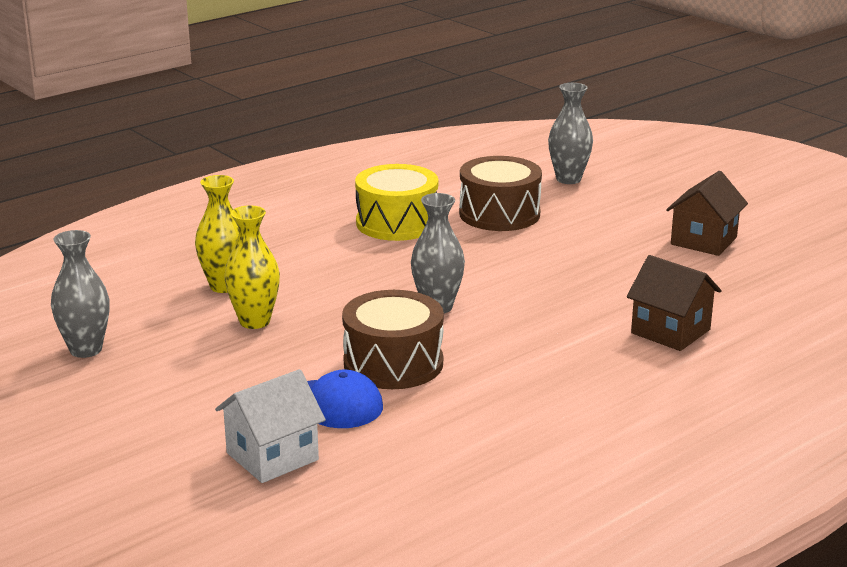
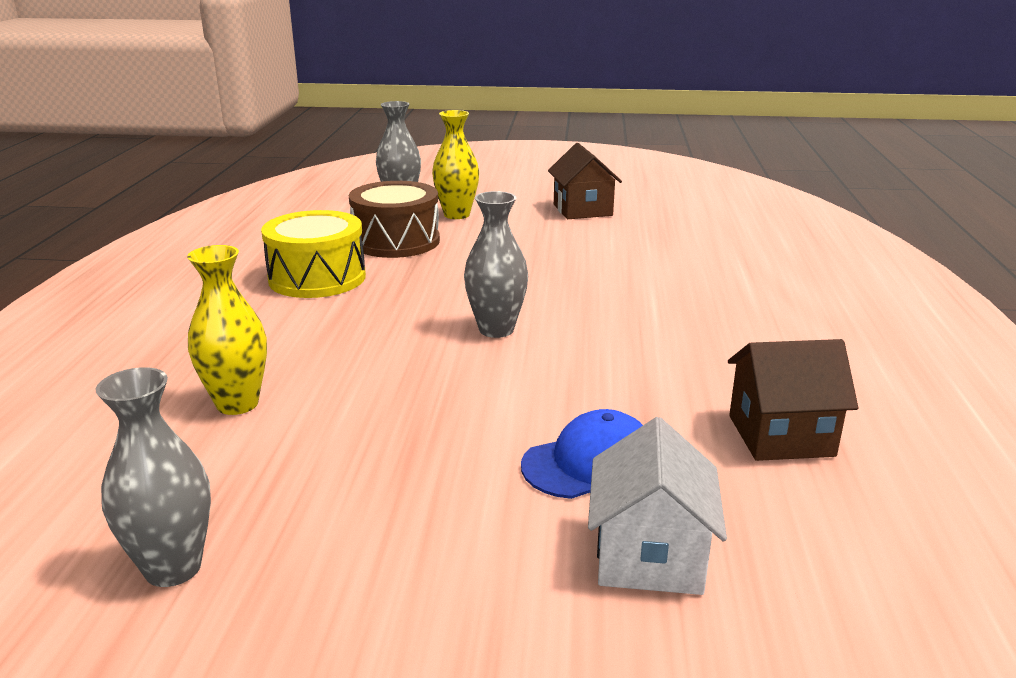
camera: 45 degrees left, 0 degrees up
(254, 321) = (343, 423): yellow vase -> yellow vase (456, 215)
(393, 363) = (561, 394): brown drum -> none
(670, 331) = (697, 274): brown house -> brown house (781, 436)

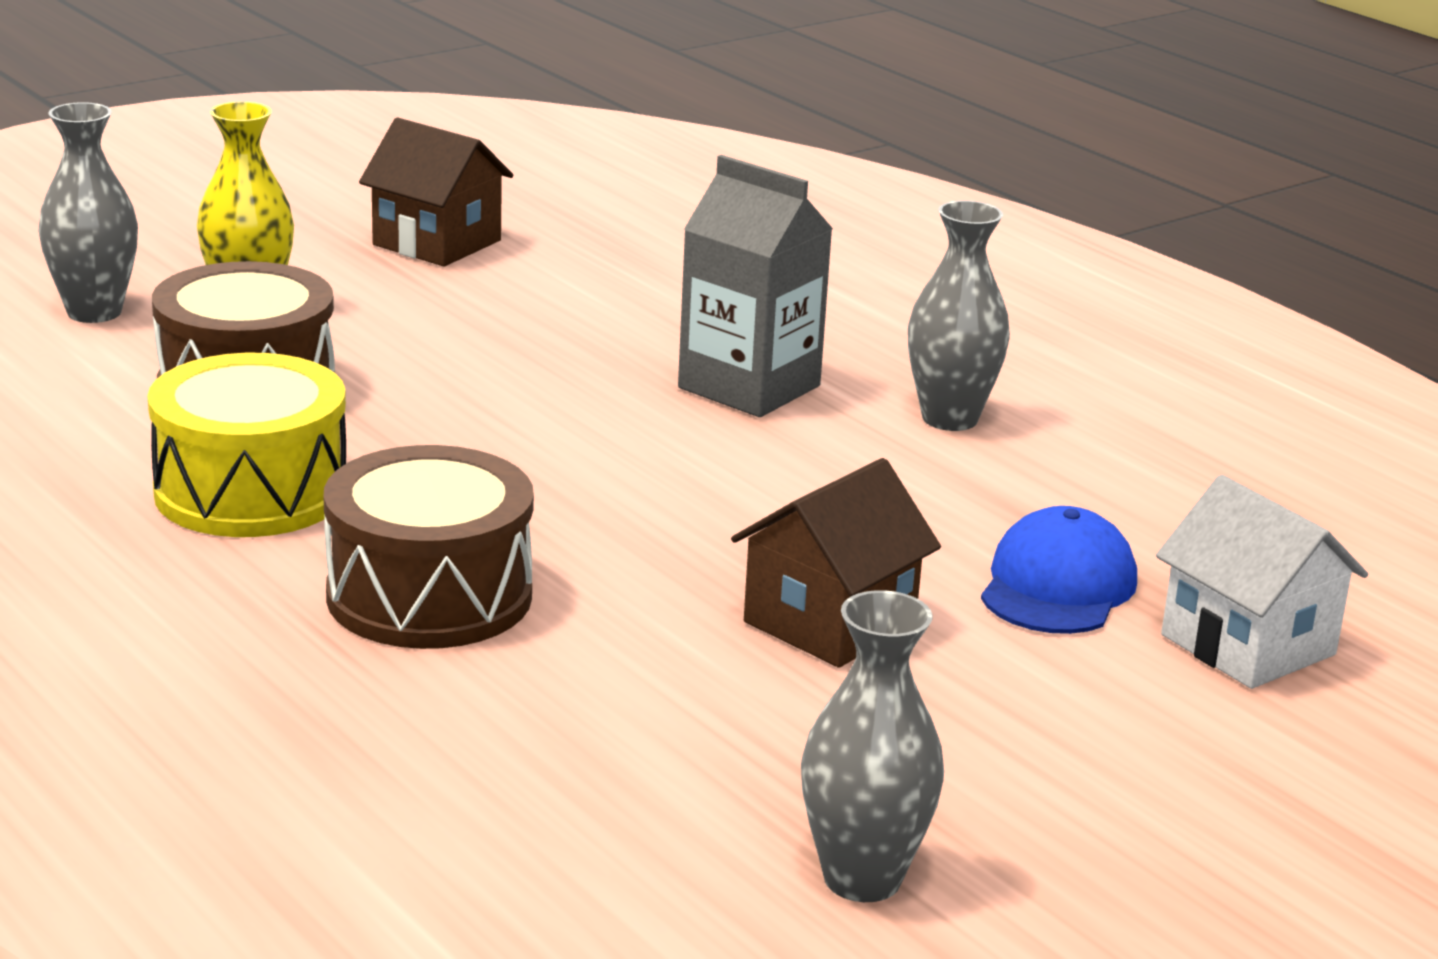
camera: 45 degrees left, 0 degrees up
(237, 404) = (542, 700): yellow vase -> none
(292, 341) = (429, 596): none -> brown drum
(496, 329) = (672, 474): grey vase -> grey vase (949, 418)
(611, 305) = (749, 387): none -> grey carton
(781, 436) = (1174, 480): brown house -> brown house (829, 623)

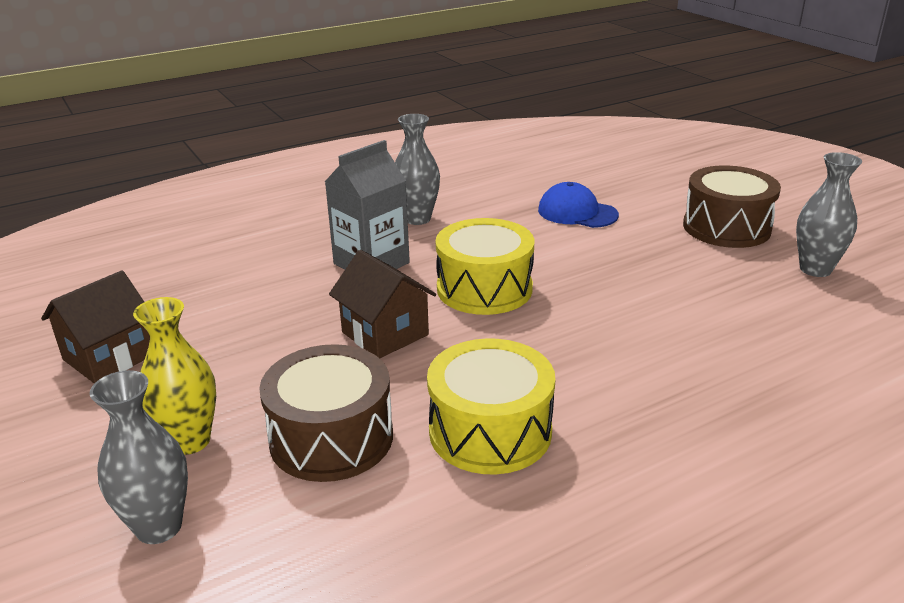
camera: 80 degrees left, 5 degrees up
(429, 596) = (613, 365): brown drum -> brown drum (726, 227)
(678, 485) = (484, 288): none -> yellow drum
(829, 623) = (618, 261): brown house -> brown house (385, 333)
(1248, 645) = (617, 185): white house -> none

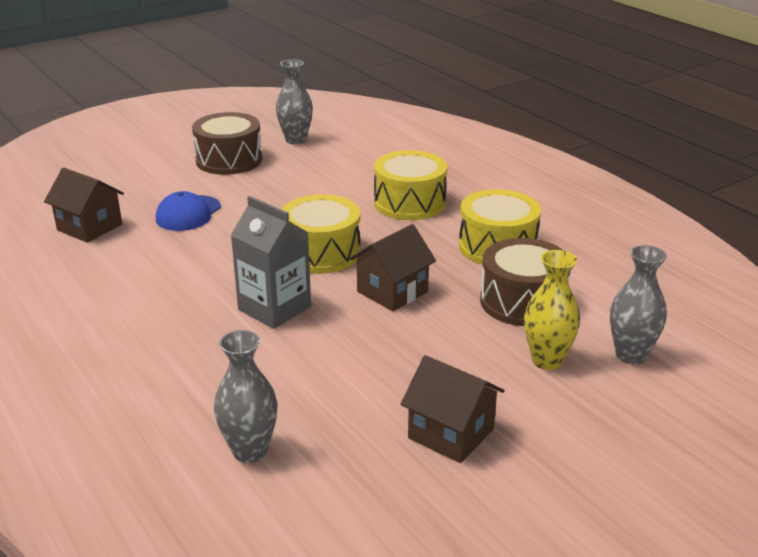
camera: 95 degrees left, 0 degrees up
(417, 219) = (183, 290): grey vase -> grey vase (250, 451)
(544, 172) = (89, 227): none -> brown house
(628, 358) = (409, 203): none -> yellow drum

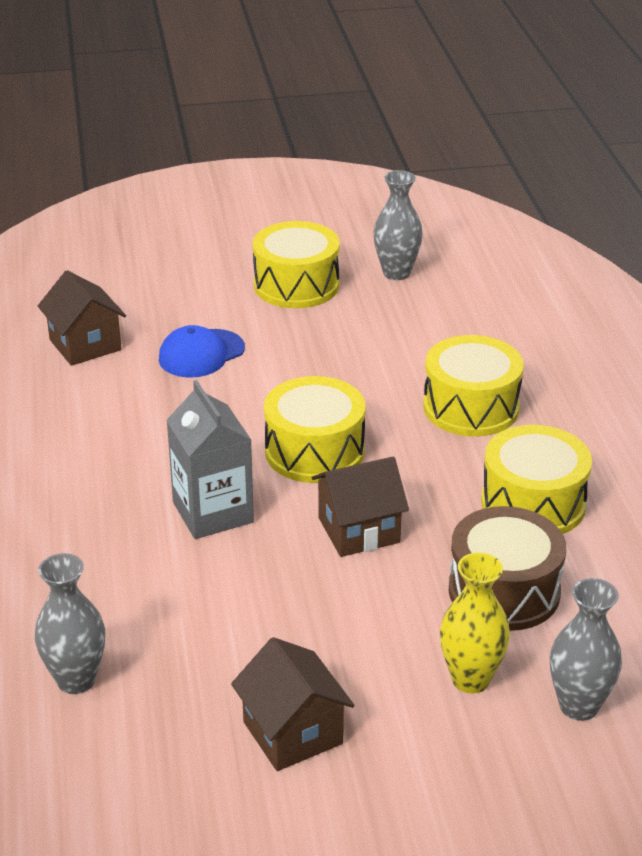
camera: 25 degrees right, 5 degrees up
(229, 160) = (296, 285): brown drum -> yellow drum

